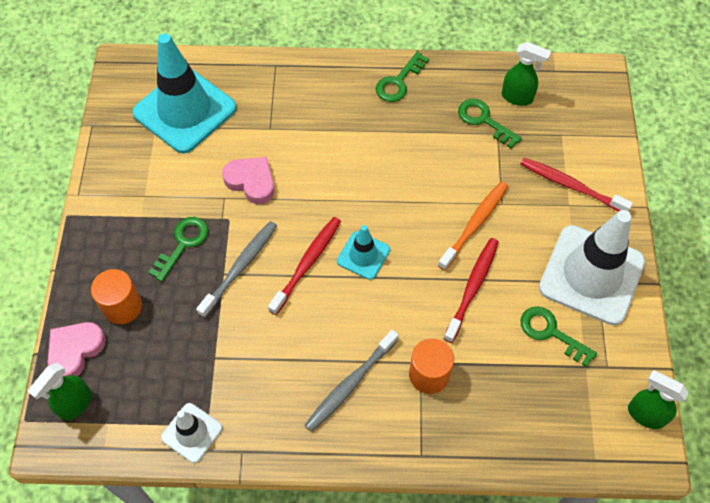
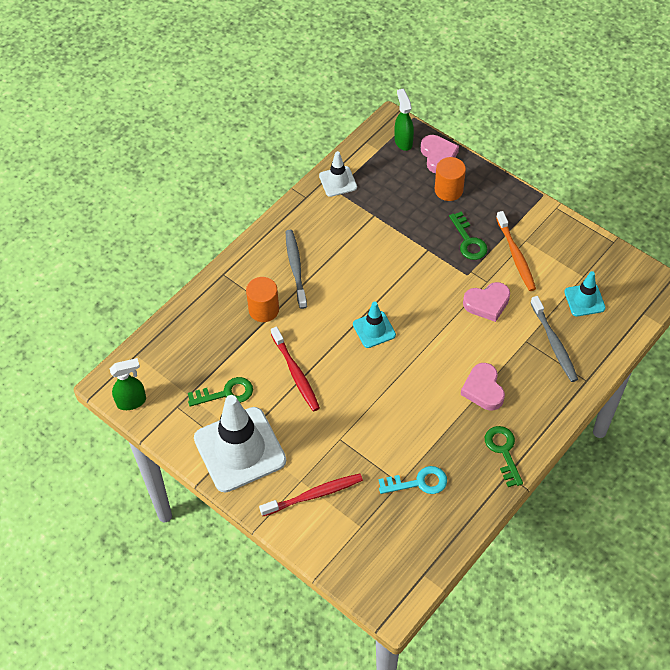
camera: 130 degrees right, 5 degrees down
(185, 110) = (584, 300): turquoise traffic cone -> turquoise traffic cone, size x0.49
(240, 267) = (424, 260): grey toothbrush -> grey toothbrush (554, 343)
(307, 264) = (395, 296): red toothbrush -> none
(351, 129) = (483, 389): none -> pink heart
(475, 224) = (339, 409): orange toothbrush -> orange toothbrush (516, 256)
(484, 120) = (418, 482): green key -> turquoise key
(517, 97) = (420, 523): green spray bottle -> none

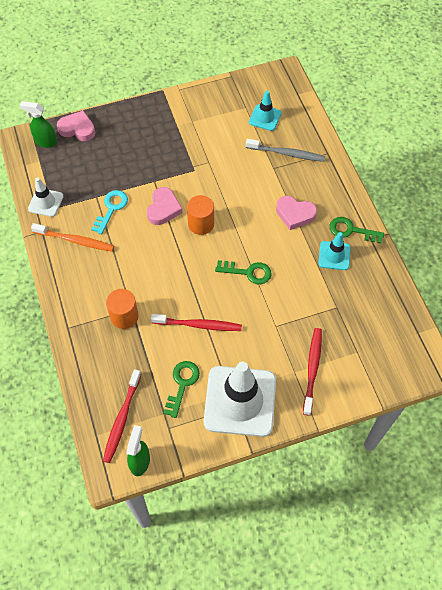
camera: 60 degrees left, 5 degrees up
(162, 365) = (122, 419): none -> red toothbrush
(295, 268) = (102, 273): grey toothbrush -> none
(374, 329) = (197, 252): turquoise traffic cone -> turquoise traffic cone (334, 255)
(418, 482) = (344, 295): turquoise key -> turquoise key (111, 209)
(448, 190) = (113, 140): orange cylinder -> orange cylinder (201, 224)
(468, 241) = (166, 153): green key -> green key (248, 272)
(487, 303) = (227, 172): pink heart -> pink heart (163, 208)
(516, 256) = (200, 134): orange toothbrush -> orange toothbrush (75, 240)

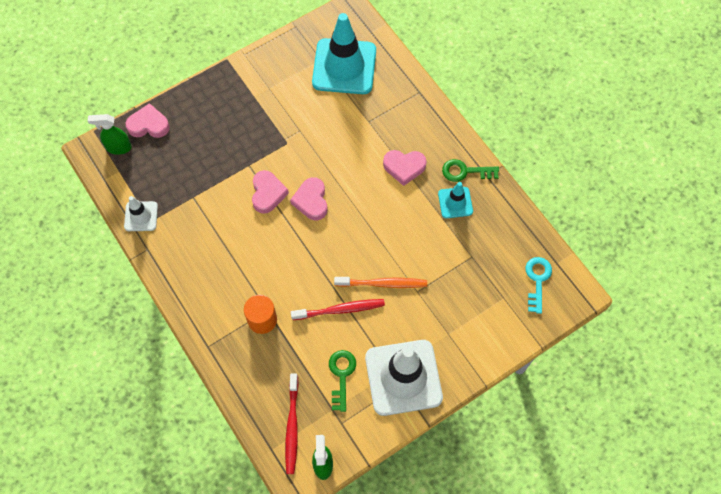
camera: 15 degrees left, 5 degrees up
(75, 240) = (186, 251): orange toothbrush -> orange toothbrush (383, 284)
(111, 209) = (213, 206): turquoise key -> turquoise key (537, 280)
(201, 224) = (311, 201): orange cylinder -> pink heart
(248, 272) = (374, 241): green key -> none
(265, 117) = (344, 67): turquoise traffic cone -> turquoise traffic cone, size x2.03
(287, 153) = (378, 102): grey toothbrush -> none
(312, 369) = (465, 327): red toothbrush -> none

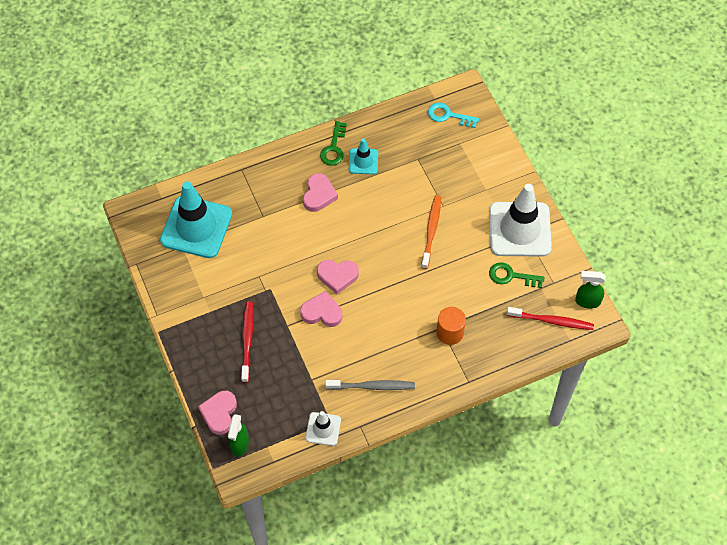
camera: 80 degrees left, 5 degrees down
(191, 253) = (372, 386): none -> grey toothbrush
(340, 310) = (450, 268): red toothbrush -> red toothbrush (247, 340)

